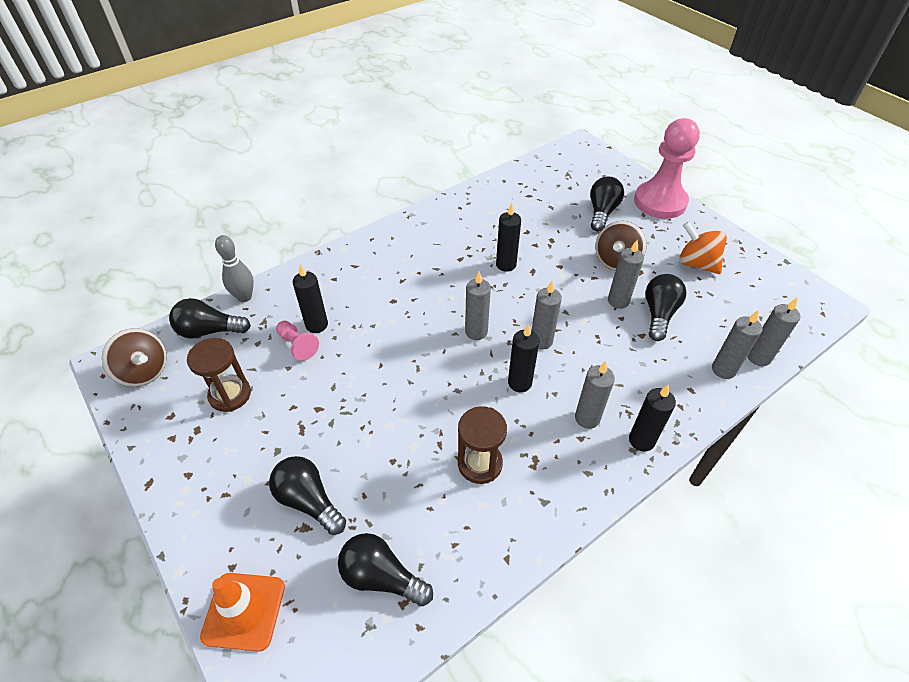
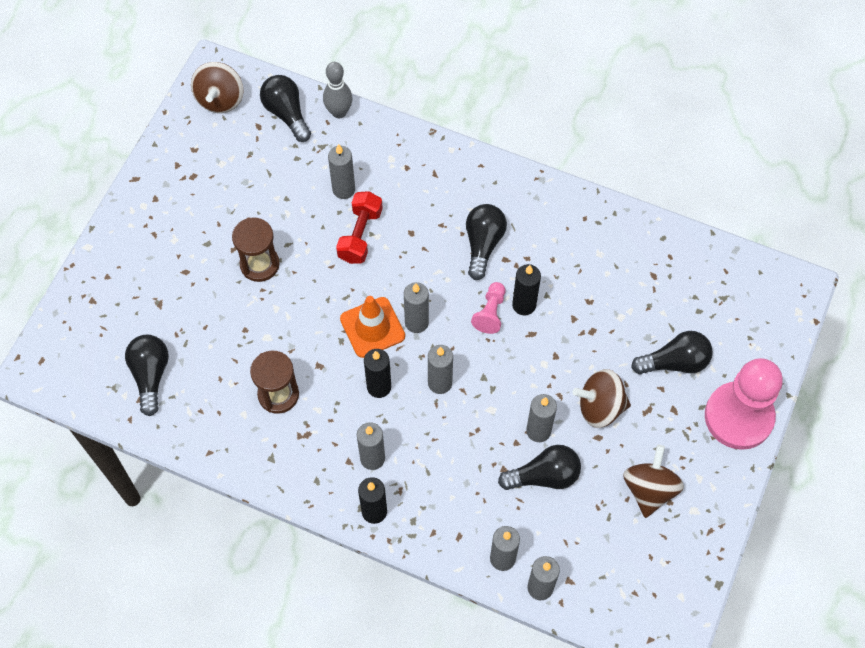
camera: 60 degrees right, 15 degrees up
(230, 395) = (235, 175): brown hourglass -> brown hourglass (259, 264)
(244, 611) = (83, 305): orange traffic cone -> orange traffic cone (372, 327)
(297, 345) = (312, 190): pink pawn -> pink pawn (490, 313)
(309, 501) = (180, 292): black light bulb -> black light bulb (483, 244)
(316, 325) = (343, 189): black candle -> grey candle
(368, 332) = (360, 235): none -> red dumbbell
(696, 263) = (649, 489): orange spinning top -> brown spinning top

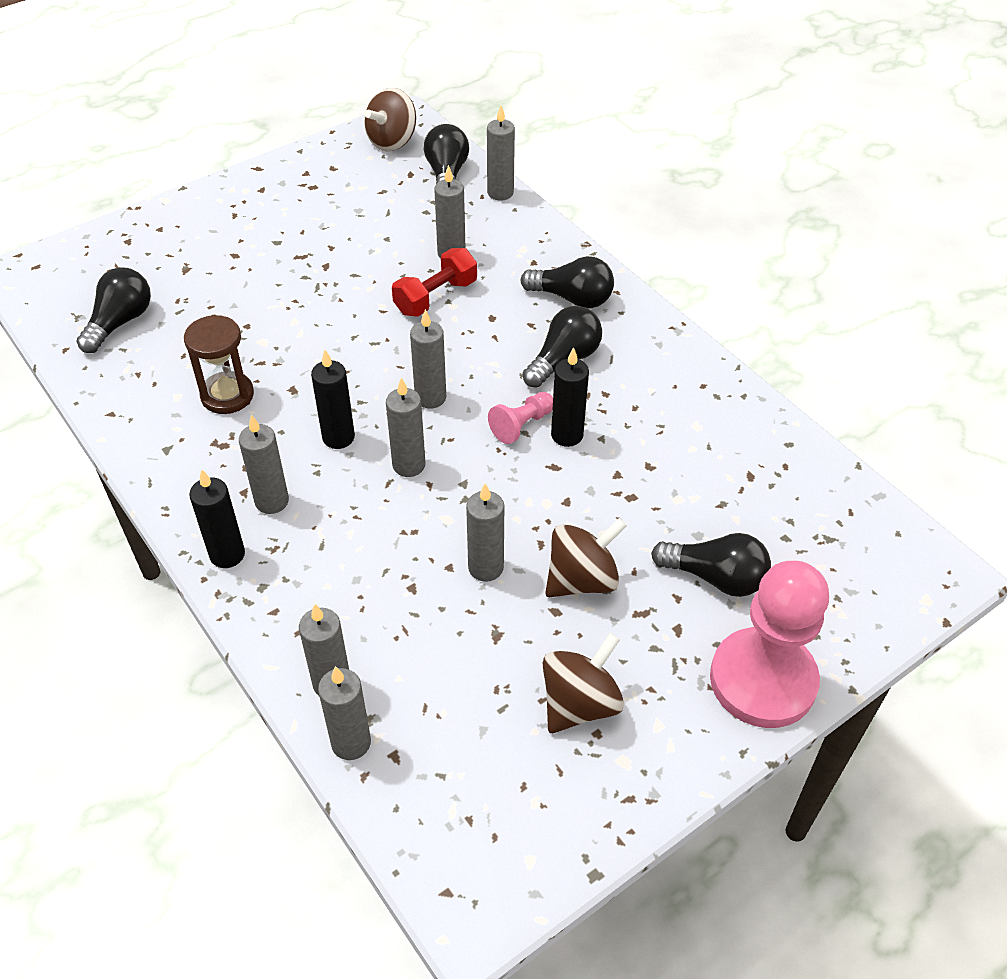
camera: 30 degrees right, 15 degrees down
(259, 264) = (311, 279): brown hourglass -> none
(339, 112) = (500, 193): grey bowling pin -> grey candle
(372, 327) = (379, 381): orange traffic cone -> none
(544, 476) = (455, 619): black light bulb -> black light bulb (572, 298)
(600, 407) = (582, 579): brown spinning top -> brown spinning top turned 120 degrees clockwise

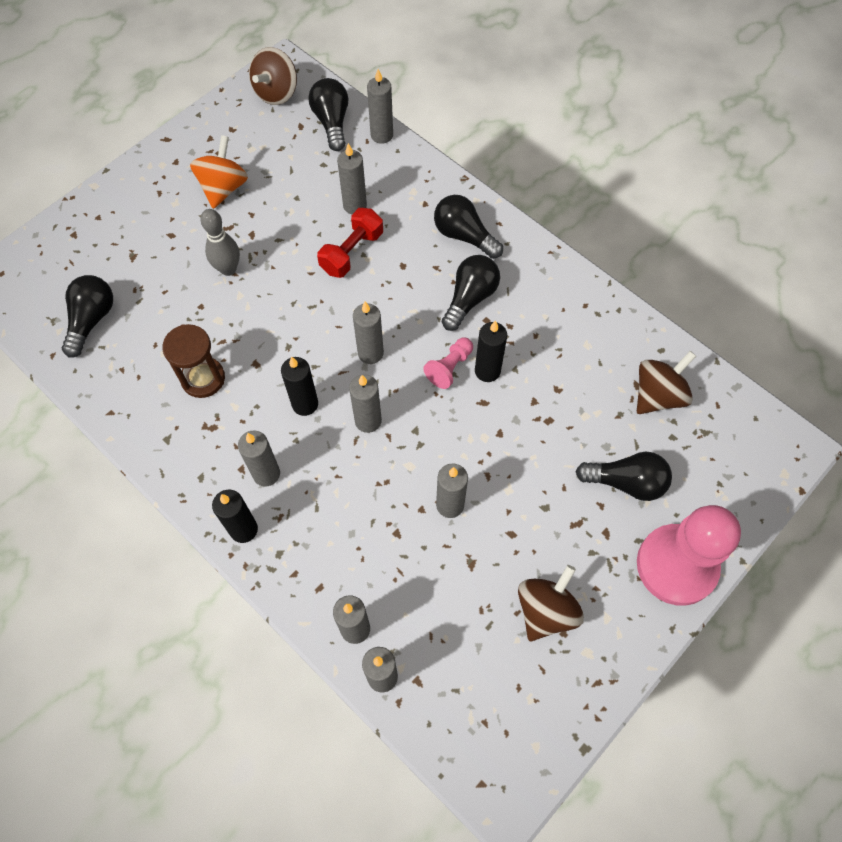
camera: 10 degrees left, 15 degrees up
(289, 294) = (228, 269): none -> grey bowling pin
(307, 219) = (224, 188): none -> orange spinning top
(572, 298) = (464, 236): black light bulb -> black light bulb turned 150 degrees counterclockwise
(582, 579) = (526, 502): brown spinning top -> brown spinning top (658, 395)

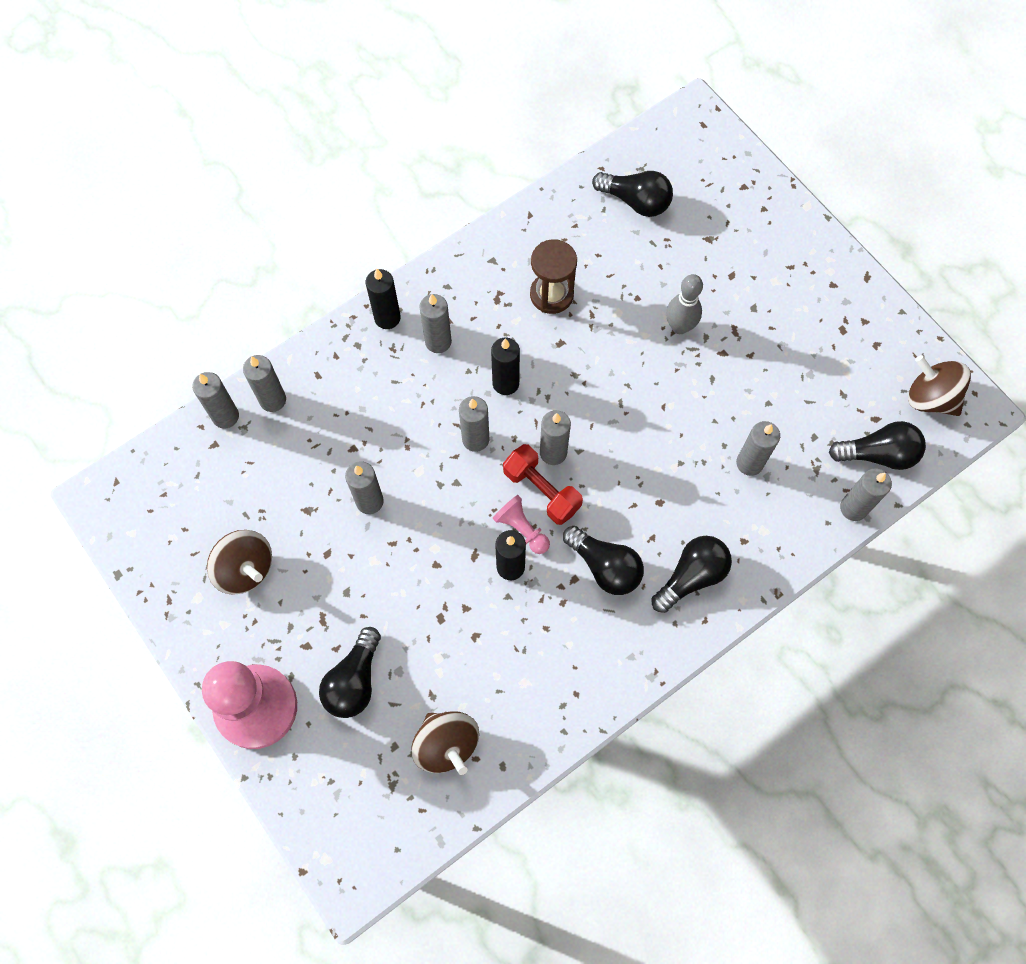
camera: 100 degrees right, 5 degrees up
(224, 188) = (790, 330): orange spinning top -> none
(352, 252) = (684, 451): red dumbbell -> red dumbbell (542, 490)

